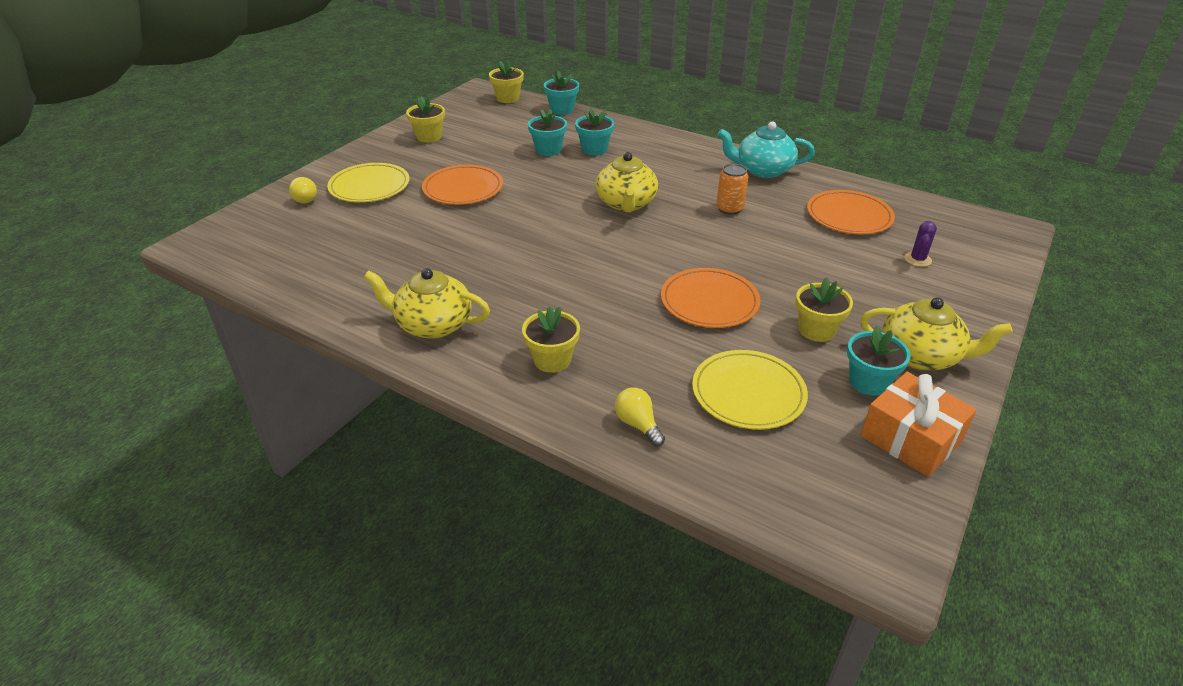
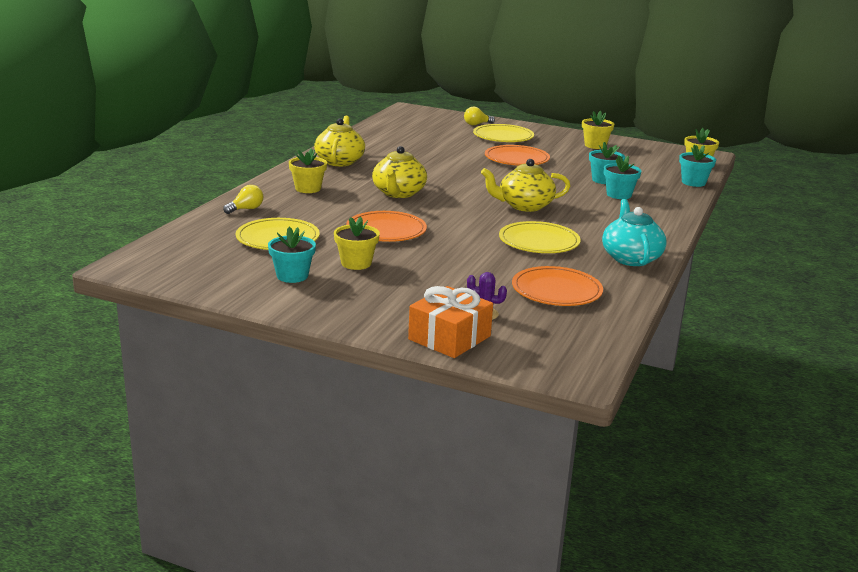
camera: 80 degrees right, 15 degrees down
(729, 209) = (539, 241): orange can -> yellow plate
(910, 438) = (229, 284): orange gift -> orange gift (449, 338)
(921, 356) = (328, 298): yellow teapot -> yellow teapot (398, 193)

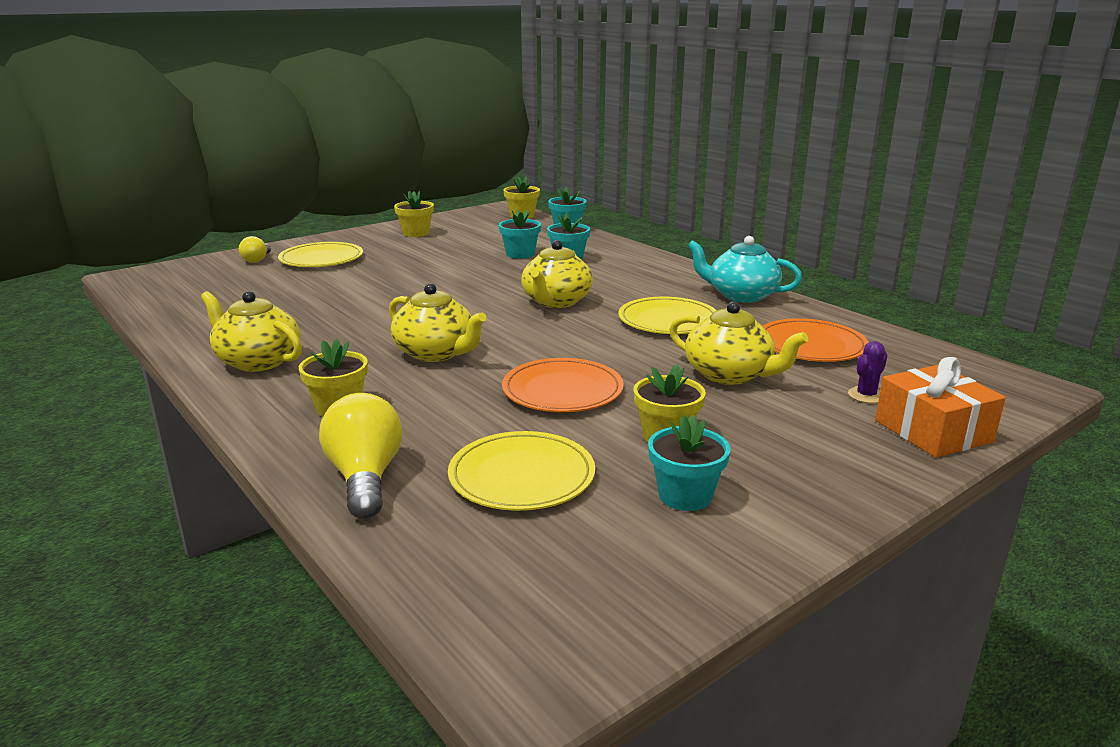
camera: 60 degrees left, 0 degrees up
(246, 209) = (365, 478): yellow light bulb -> yellow light bulb, size x1.75
(466, 270) = (730, 375): none -> yellow teapot
(516, 159) = (405, 270): orange plate -> none

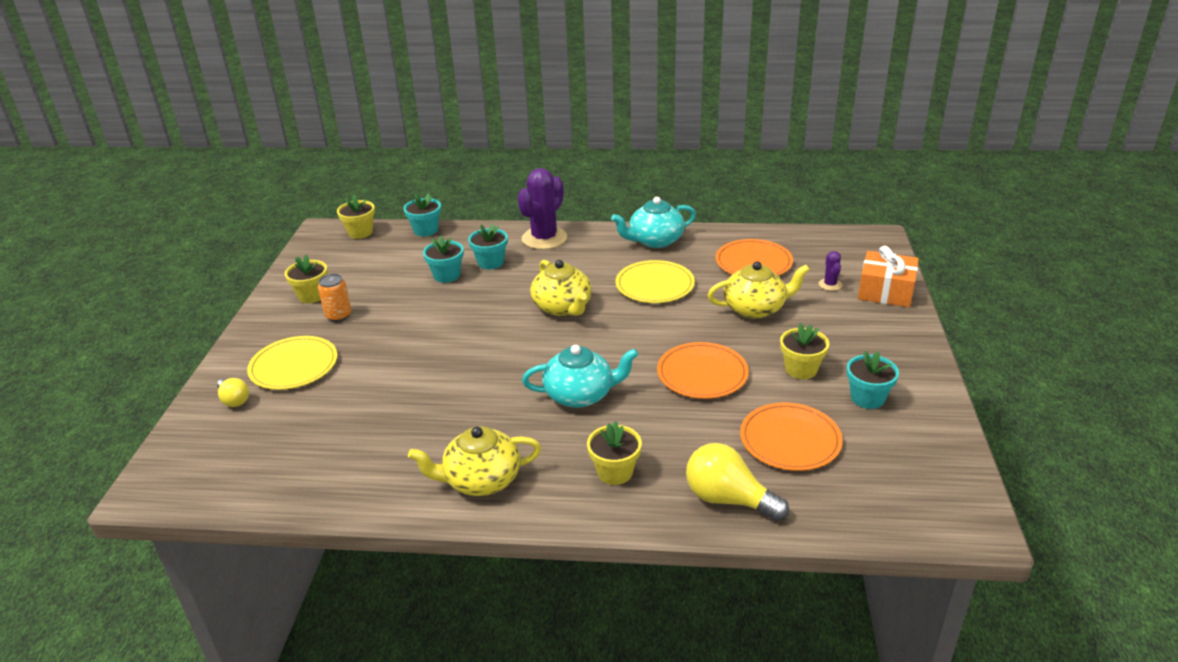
camera: 45 degrees left, 10 degrees up
(405, 247) = (338, 315): none -> orange can
(436, 353) = (580, 395): yellow teapot -> turquoise teapot
(522, 476) = (790, 440): yellow plate -> orange plate
(644, 261) = (544, 238): none -> purple cactus

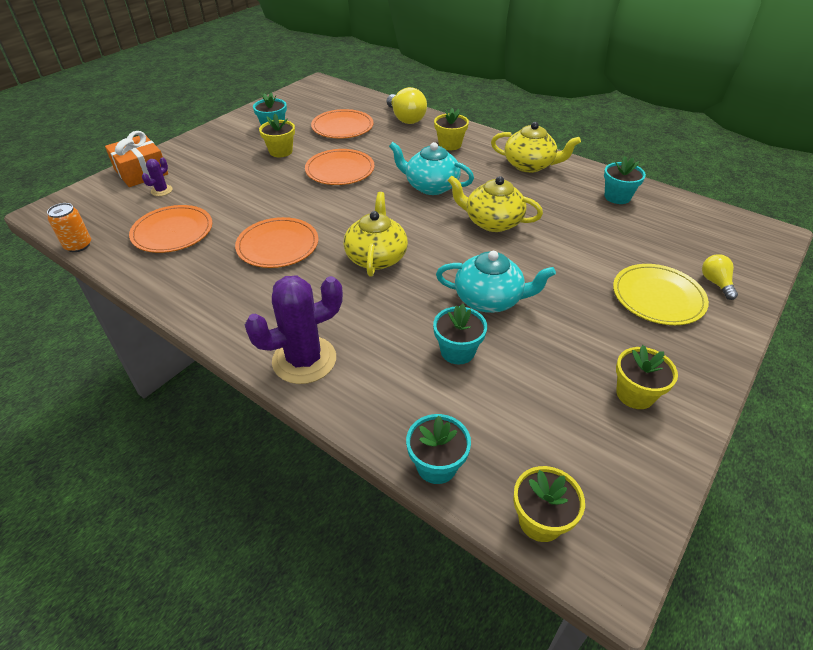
camera: 150 degrees left, 10 degrees up
(338, 315) = (604, 344): orange can -> orange can (78, 245)
(490, 262) = (396, 348): turquoise flower pot -> turquoise flower pot (617, 197)
(655, 241) = (206, 296): turquoise teapot -> turquoise teapot (489, 299)
(655, 285) = (278, 245): yellow plate -> orange plate
(755, 308) = (240, 195): yellow teapot -> yellow teapot (492, 222)

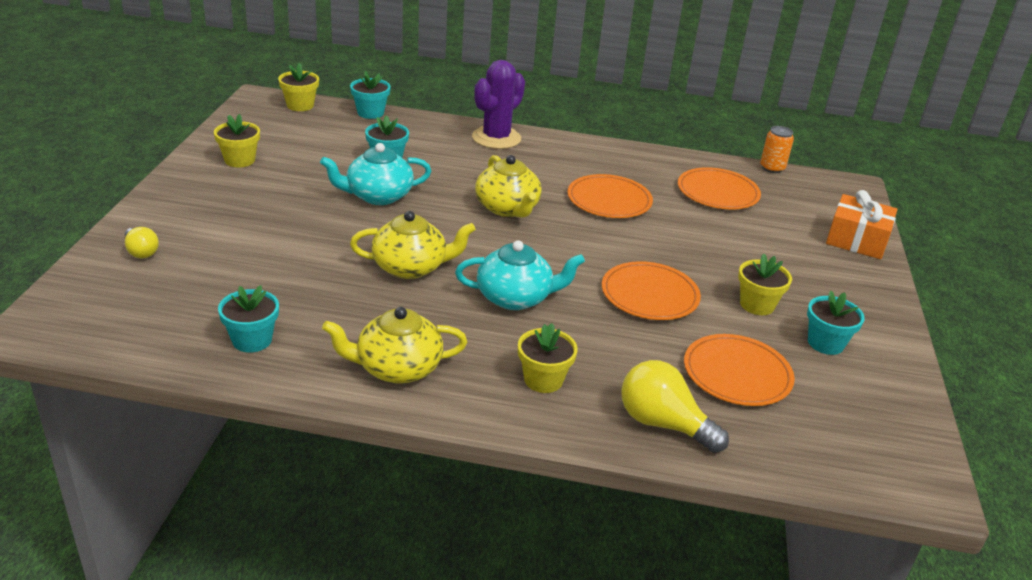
camera: 150 degrees right, 10 degrees down
(161, 190) = (797, 225): purple cactus -> none
(658, 297) = (210, 227): yellow plate -> none

